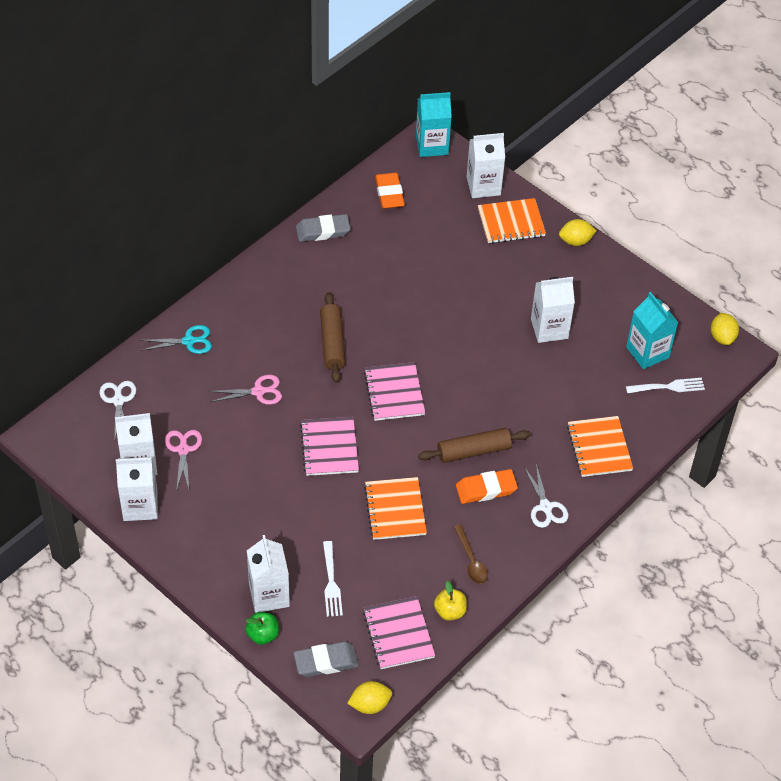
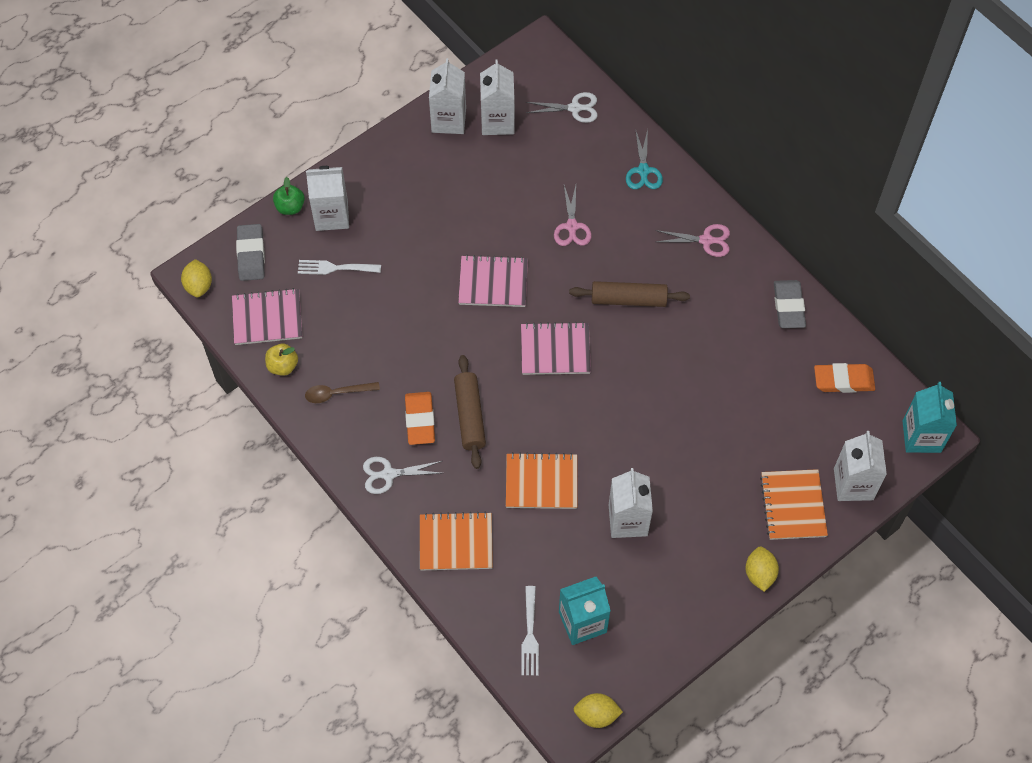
camera: 100 degrees right, 10 degrees up
(183, 449) = (509, 158): pink scissors -> pink scissors (706, 240)
(395, 510) = (408, 332): orange notebook -> orange notebook (541, 482)

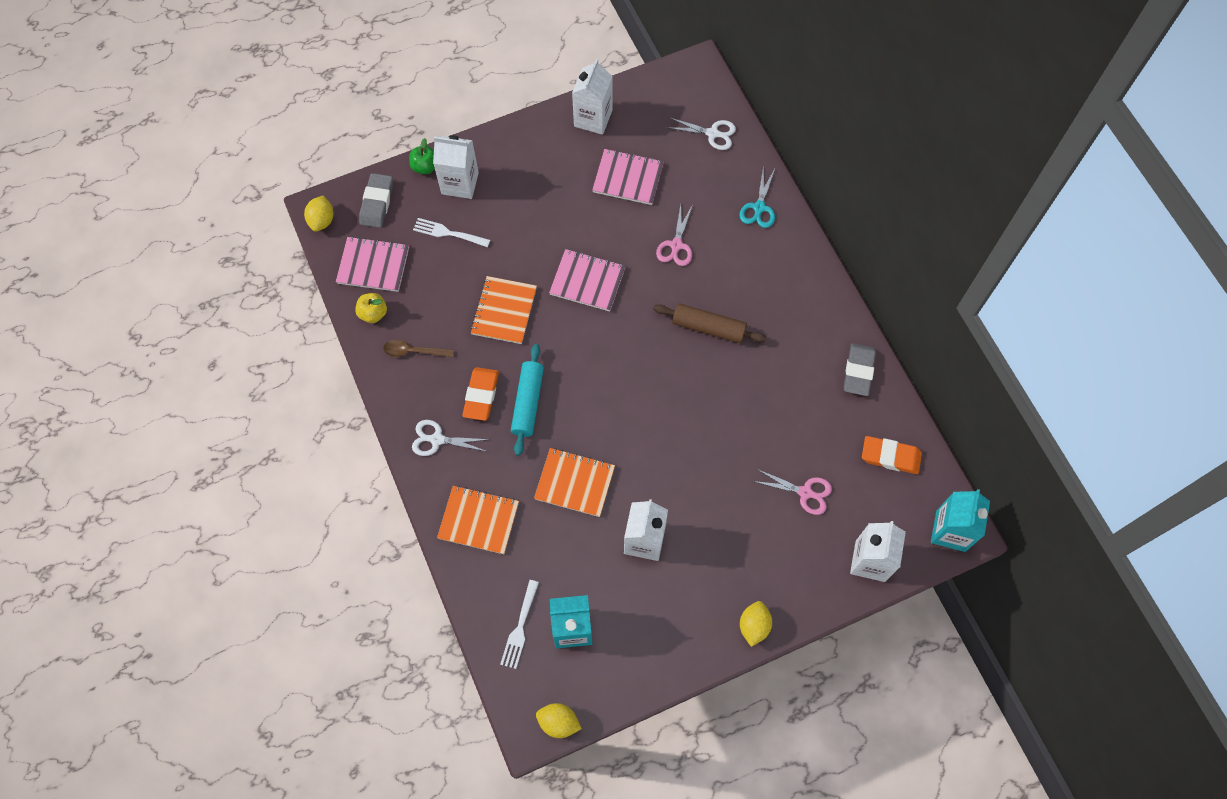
camera: 15 degrees right, 5 degrees up
(470, 416) = (528, 402): brown rolling pin -> turquoise rolling pin
(497, 121) = (637, 130): white carton -> none
(555, 350) = (625, 359): pink notebook -> pink notebook (628, 178)
(706, 240) = (799, 288): pink scissors -> pink scissors (805, 492)
(793, 505) = (805, 567): orange notebook -> orange notebook (504, 311)

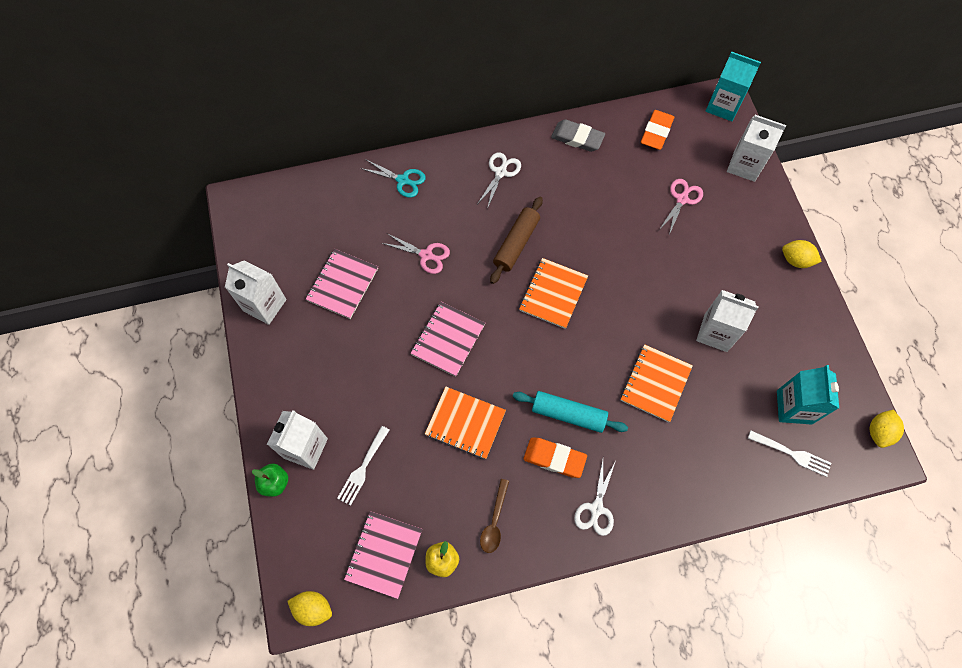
camera: 80 degrees left, 0 degrees up
(377, 203) = (306, 542): grey eraser -> none
(478, 520) = (685, 478): orange notebook -> orange notebook (553, 294)
(713, 133) = (313, 203): white scissors -> white scissors (501, 172)

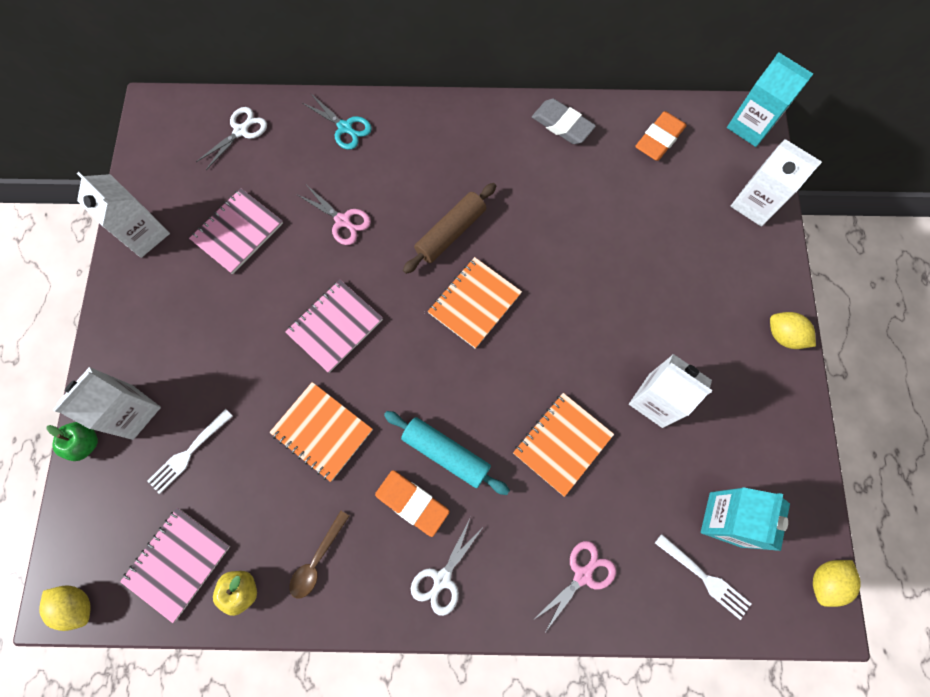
camera: 15 degrees right, 5 degrees up
(501, 172) = (460, 144): white scissors -> white scissors (241, 131)
(682, 199) = (665, 226): pink scissors -> pink scissors (583, 574)

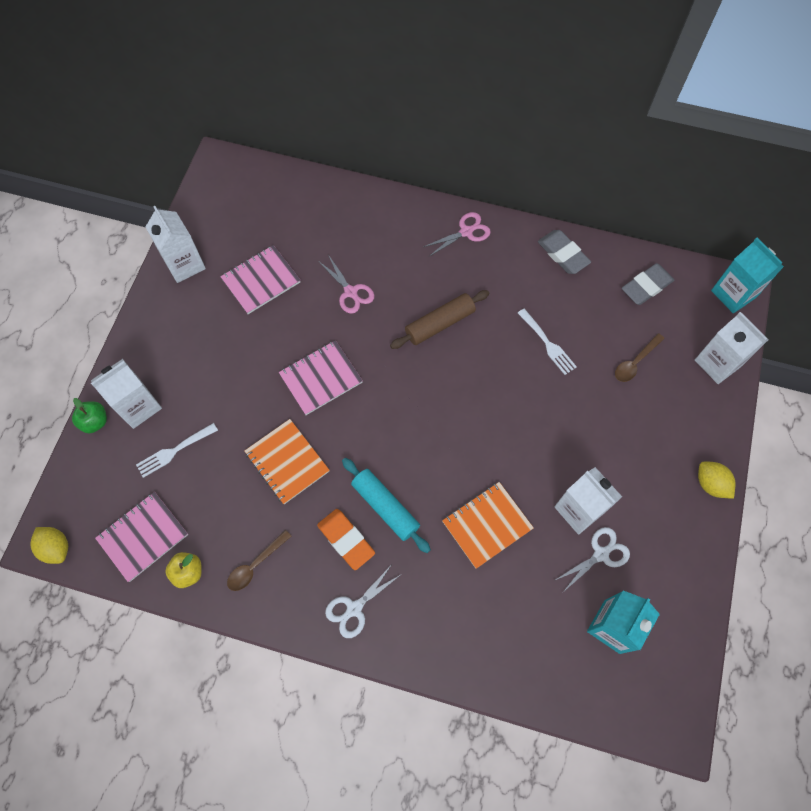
camera: 15 degrees right, 5 degrees down
(241, 131) = (286, 197): white scissors -> white scissors (601, 554)
(345, 128) = (374, 214): turquoise scissors -> none
(474, 303) = (444, 388): orange notebook -> none
(583, 574) = (474, 638): pink scissors -> pink scissors (466, 232)
(659, 139) = (646, 286): orange eraser -> grey eraser
(670, 224) = (635, 362): none -> brown spoon
(705, 578) = (580, 671): white fork -> white fork (548, 344)
(825, 581) = (686, 703): yellow lemon -> none

